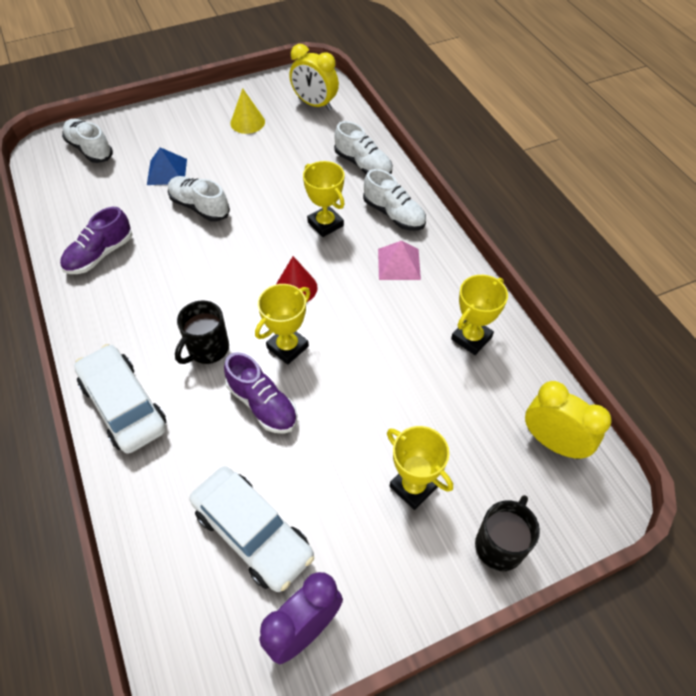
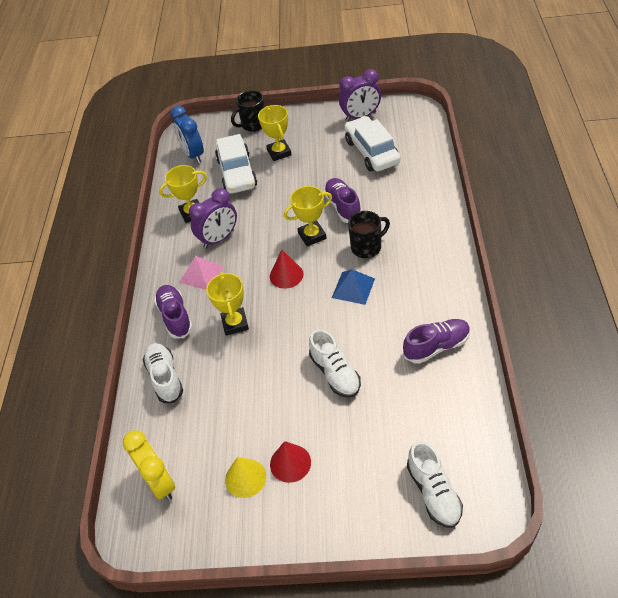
camera: 150 degrees left, 5 degrees down
(124, 405) = (432, 226): white car -> white car (237, 173)
(167, 171) = (354, 429): blue pyramid -> blue pyramid (353, 288)
(215, 138) = (290, 463): none -> red cone
(394, 214) = (175, 317): white shoe -> purple shoe
(408, 311) = (219, 239): none -> purple clock
(553, 442) = (193, 154): yellow clock -> blue clock

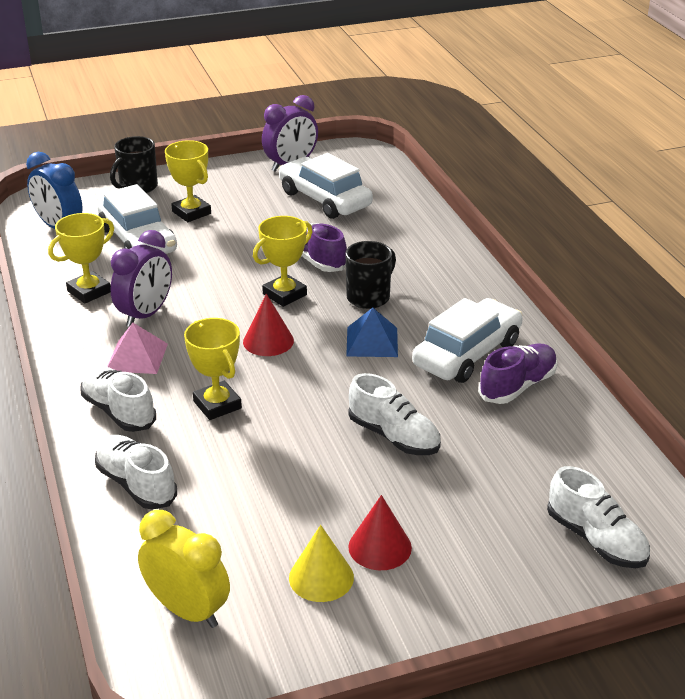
camera: 25 degrees left, 15 degrees down
(175, 317) = (119, 411): purple shoe -> white shoe
(413, 311) = (467, 354): none -> white car

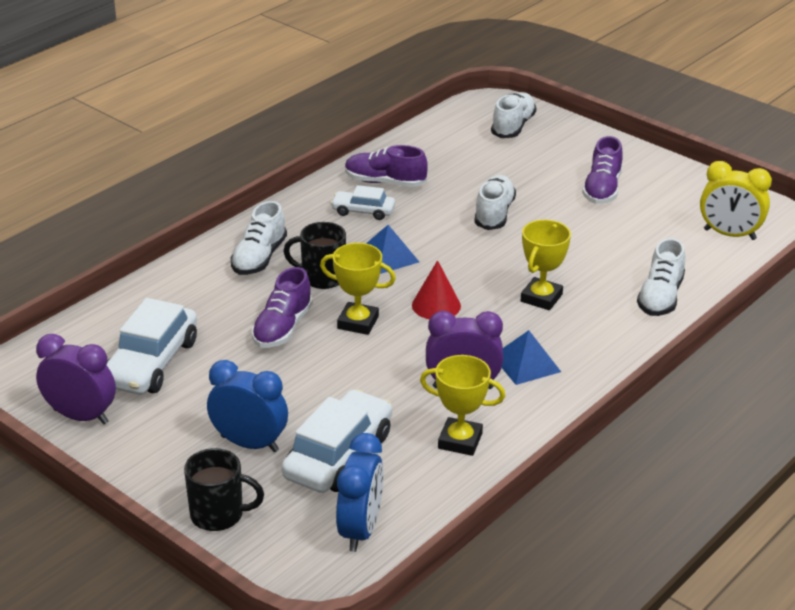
camera: 120 degrees left, 0 degrees up
(119, 411) = (599, 340): white shoe -> white shoe (259, 258)
(137, 357) = (526, 363): pink pyramid -> blue pyramid
(188, 610) = (729, 234): yellow clock -> yellow clock turned 75 degrees counterclockwise
(191, 212) = (249, 443): yellow trophy -> blue clock
(321, 577) = (649, 200): yellow cone -> none
(380, 547) = (602, 189): red cone -> purple shoe
(467, 354) = (363, 211): white car -> white car, size x0.55

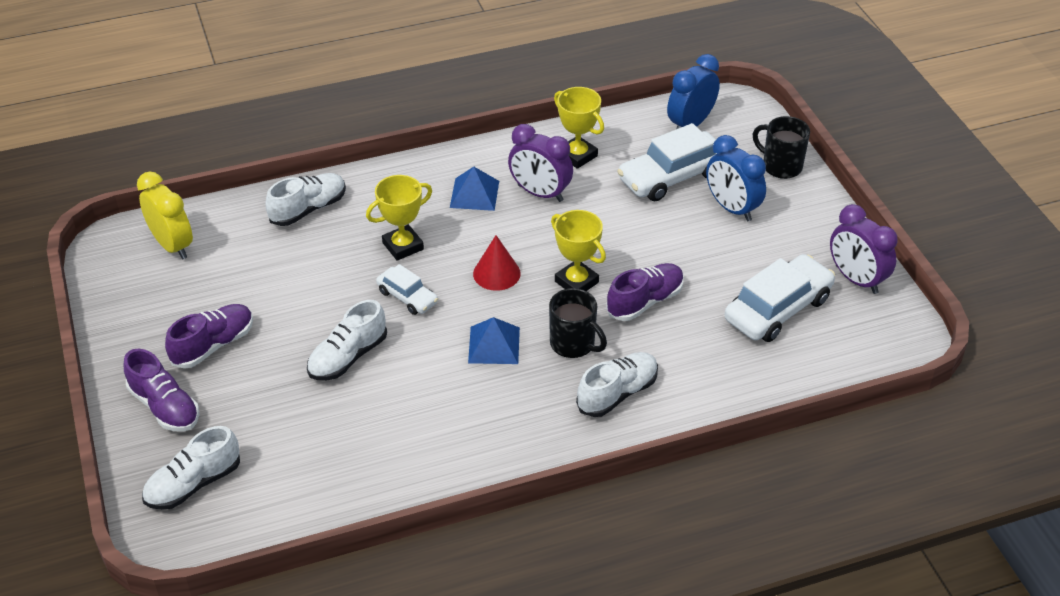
camera: 150 degrees left, 10 degrees up
(363, 211) = (471, 416): white car -> white car (407, 297)
(385, 182) = (414, 451): purple shoe -> purple shoe (165, 407)

